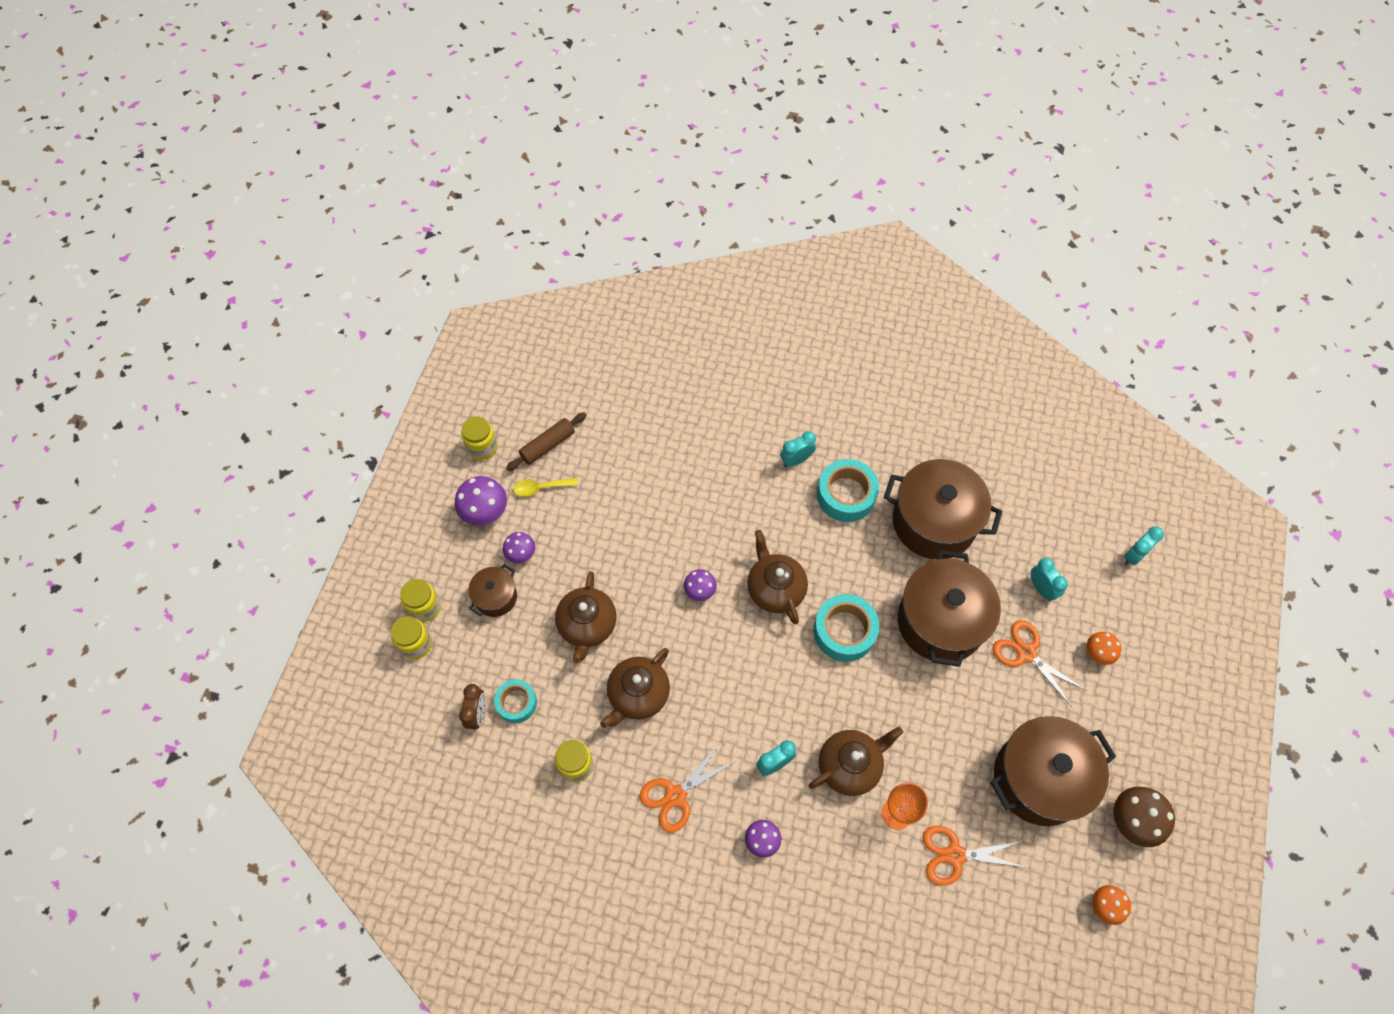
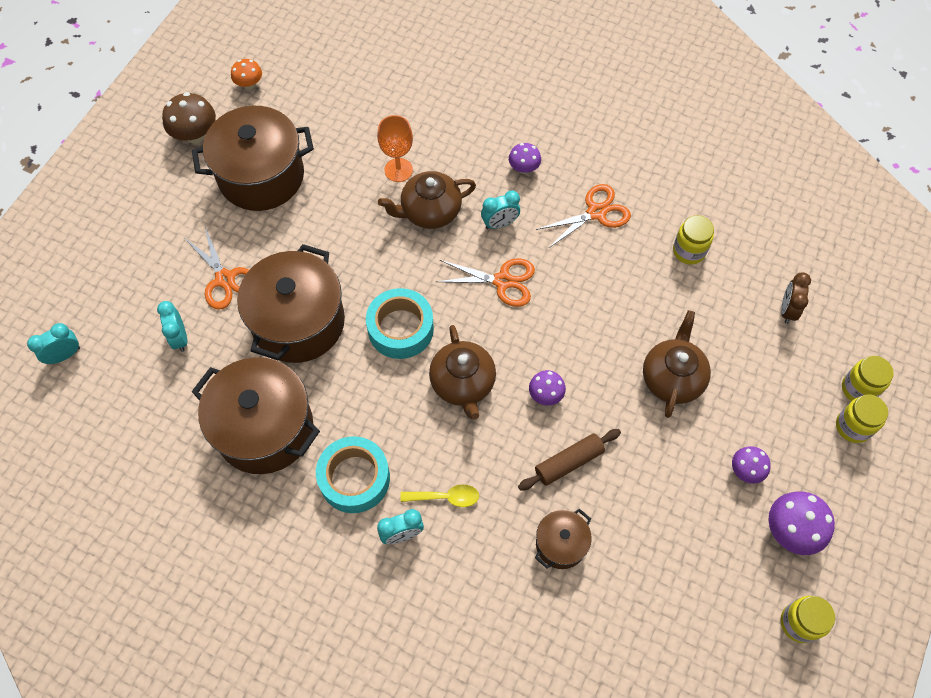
camera: 170 degrees left, 0 degrees up
(496, 597) = (773, 425): brown pot -> brown pot (561, 544)
(516, 703) = (747, 314): turquoise tape -> none
(541, 488) = (722, 551): yellow spoon -> yellow spoon (445, 497)
(548, 445) = (713, 610): brown rolling pin -> brown rolling pin (568, 462)
(638, 695) = (623, 302): brown teapot -> none
(955, 855) = (359, 134): orange scissors -> orange scissors (503, 281)
(1098, 653) = (154, 268): orange mushroom -> none

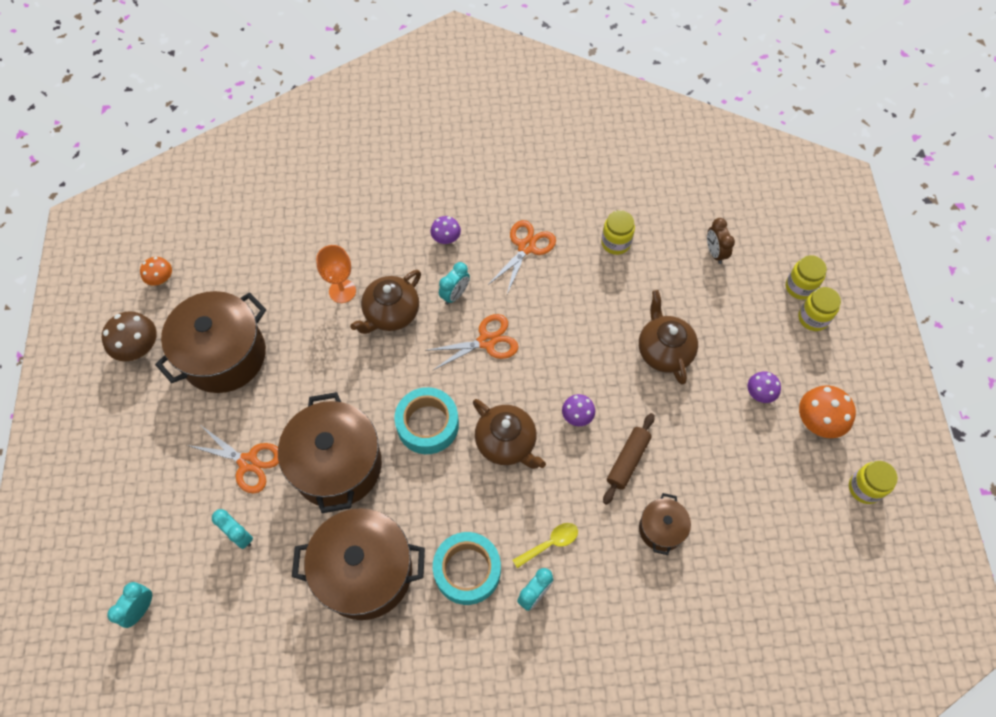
camera: 30 degrees left, 0 degrees up
(791, 530) = (817, 421): purple mushroom -> orange mushroom

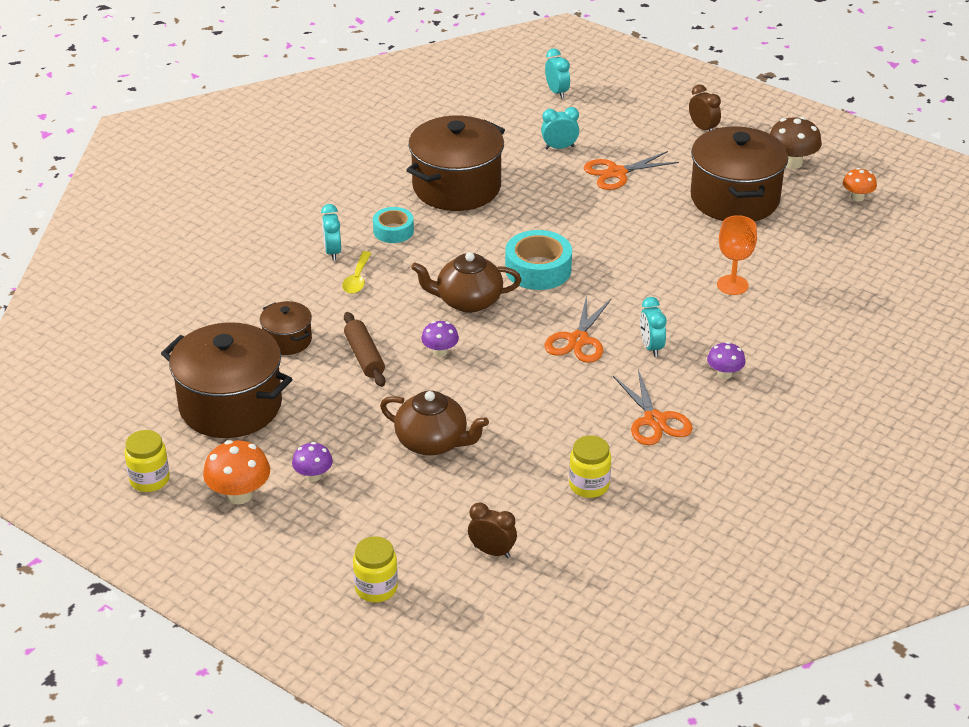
camera: 130 degrees right, 25 degrees down
(126, 443) = (703, 128): none -> brown clock
(337, 465) = (560, 211): brown pot -> brown pot (230, 405)
(391, 313) = (674, 301): brown teapot -> none
(467, 570) = (393, 231): turquoise tape -> turquoise tape, size x0.63
(813, 318) = (333, 571): yellow jar -> none

